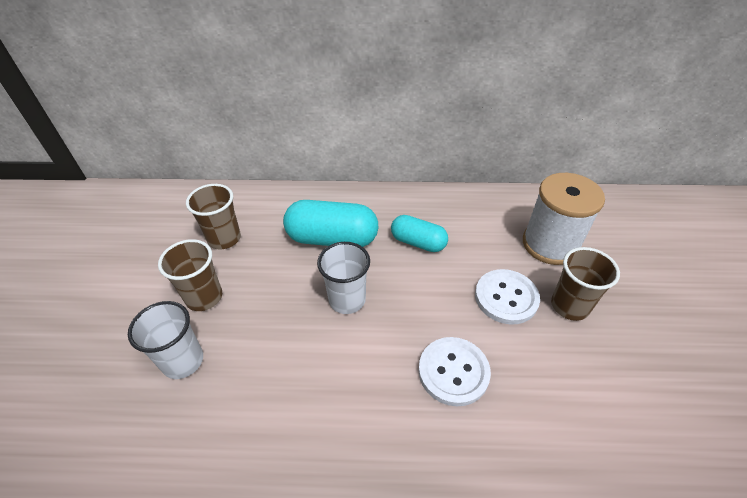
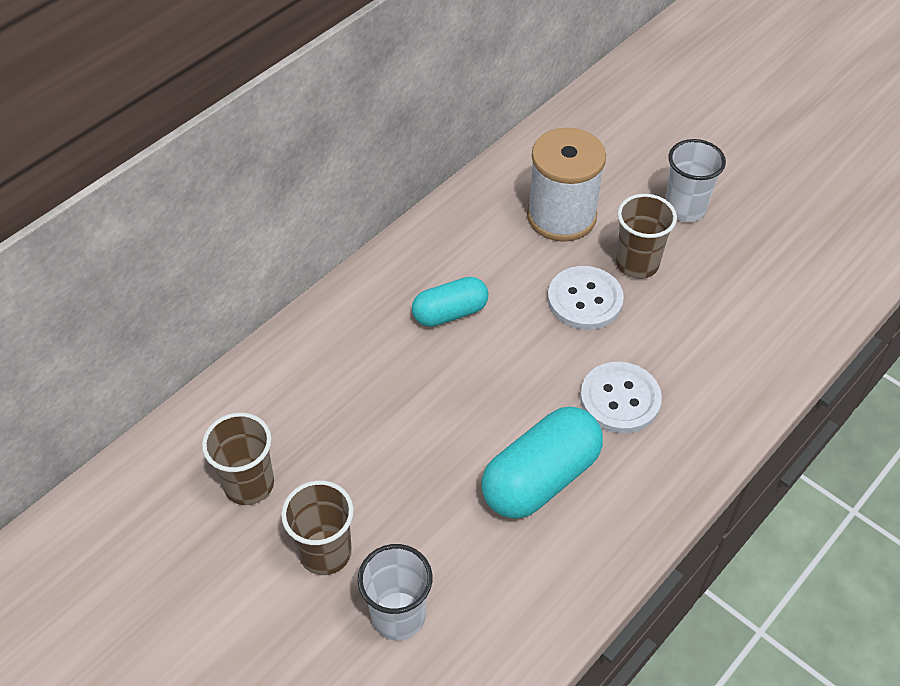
camera: 50 degrees left, 5 degrees up
(332, 238) = (364, 381): turquoise capsule -> turquoise capsule (540, 478)
(347, 300) = (462, 424): white cup -> white cup (685, 208)

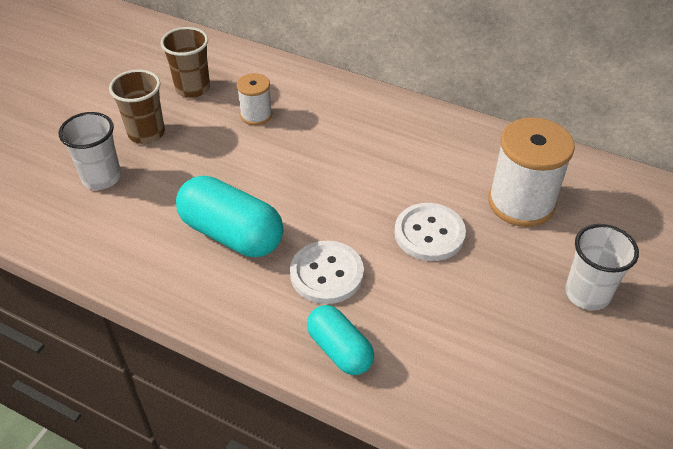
camera: 75 degrees right, 5 degrees down
(336, 419) = (256, 115): none -> white spool
(450, 313) = (377, 153): turquoise capsule -> turquoise capsule (339, 350)
(637, 264) = (491, 265): brown cup -> none

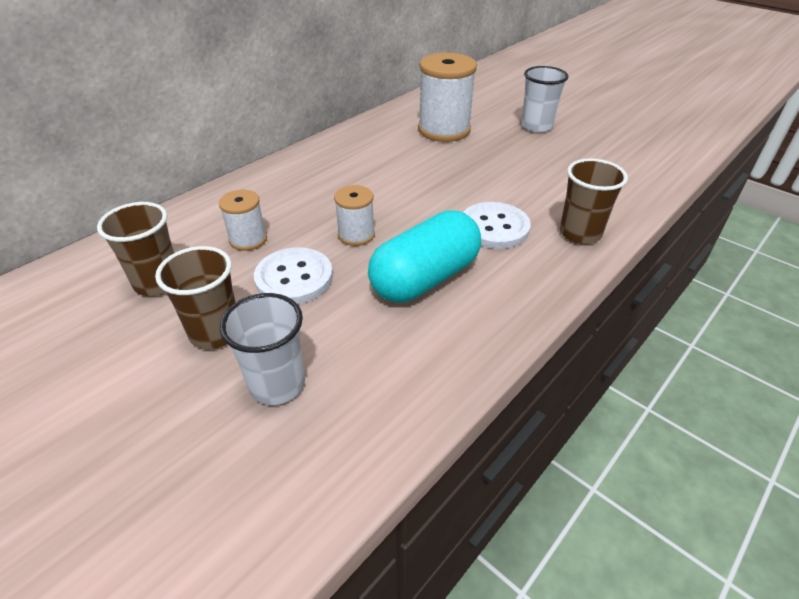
camera: 75 degrees left, 5 degrees down
(282, 176) = (356, 235): none -> white spool
(339, 350) = (580, 233): turquoise capsule -> brown cup
(429, 233) = (462, 171): white button -> white button (294, 278)

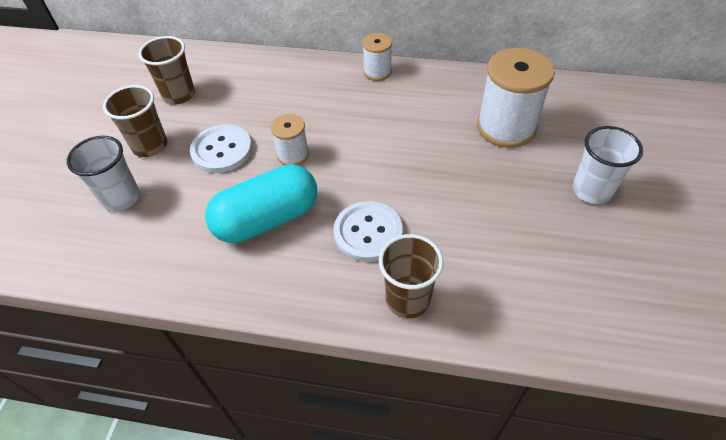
camera: 60 degrees right, 10 degrees up
(248, 239) = (247, 105): white spool -> white spool (377, 72)
(425, 278) = (267, 219): turquoise capsule -> turquoise capsule turned 45 degrees counterclockwise

